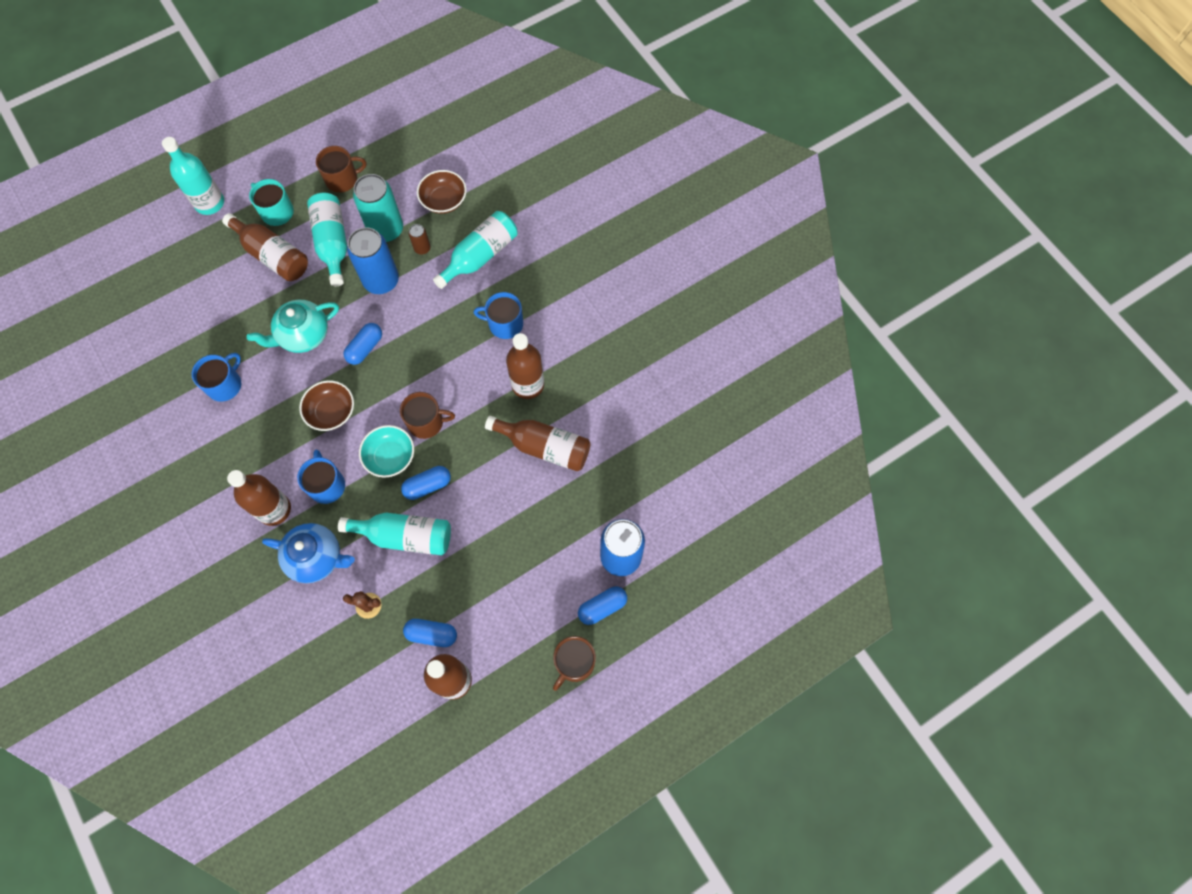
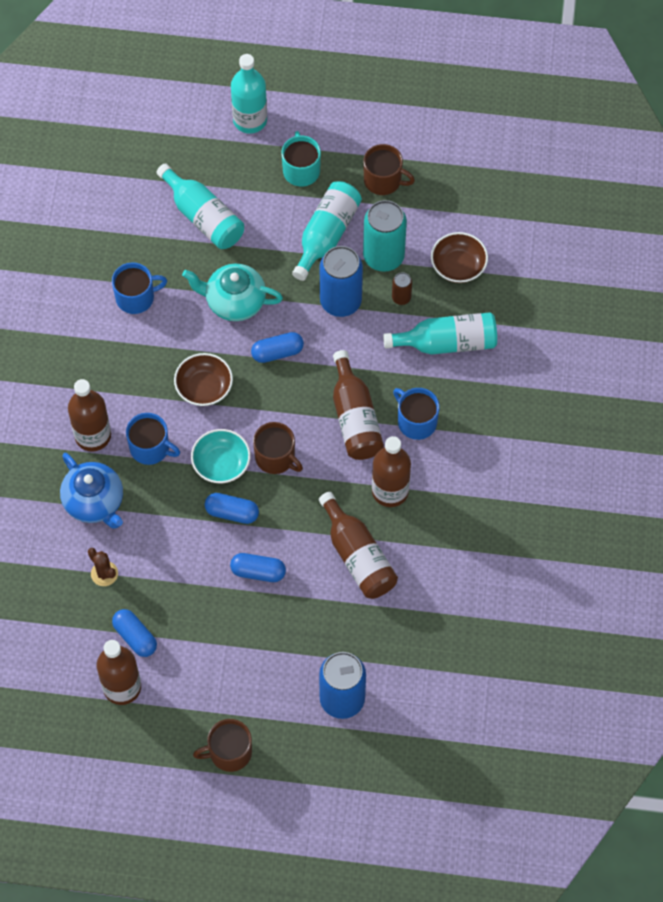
camera: 40 degrees right, 5 degrees down
(272, 255) = (265, 209): brown bottle -> brown bottle (354, 418)
(327, 485) = (150, 448): blue mug -> blue mug turned 90 degrees clockwise
(405, 536) = (179, 540): turquoise bottle -> turquoise bottle (203, 217)
(602, 607) = (291, 727): blue capsule -> blue capsule (258, 572)

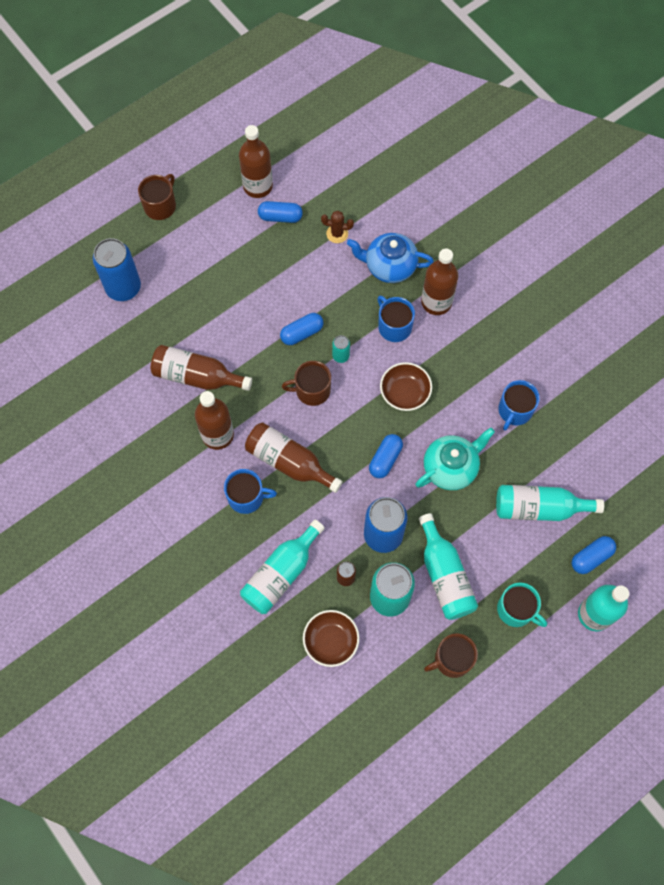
camera: 135 degrees right, 5 degrees up
(150, 448) = (394, 326): blue mug -> blue mug turned 75 degrees clockwise
(221, 464) = (341, 356): turquoise bowl -> turquoise can
(258, 572) = (248, 313): blue capsule -> blue capsule (591, 557)

